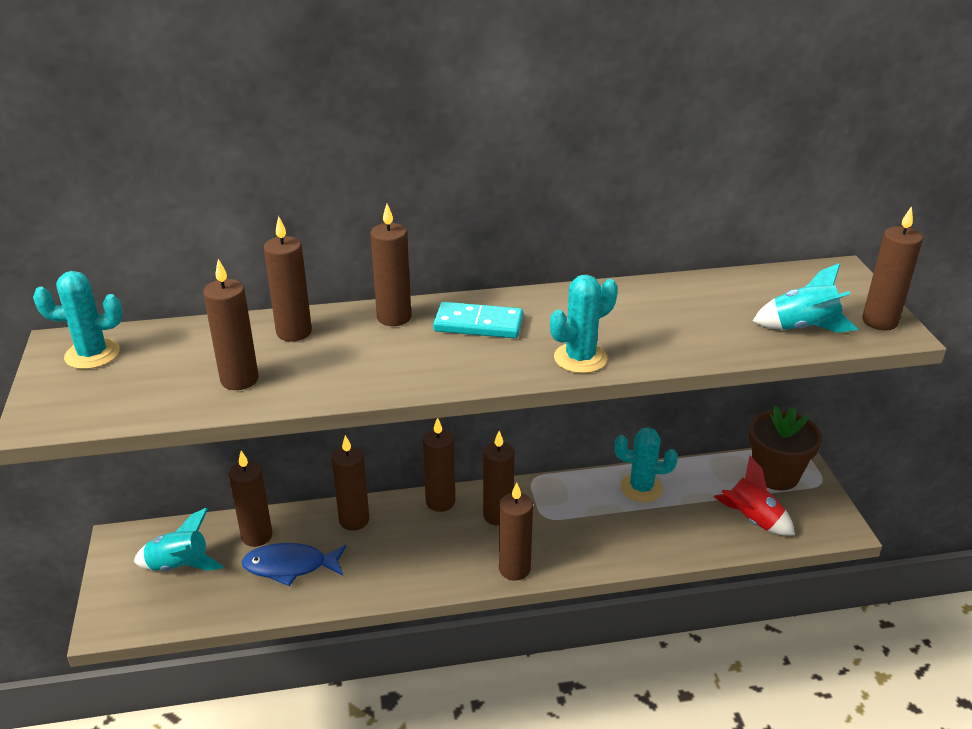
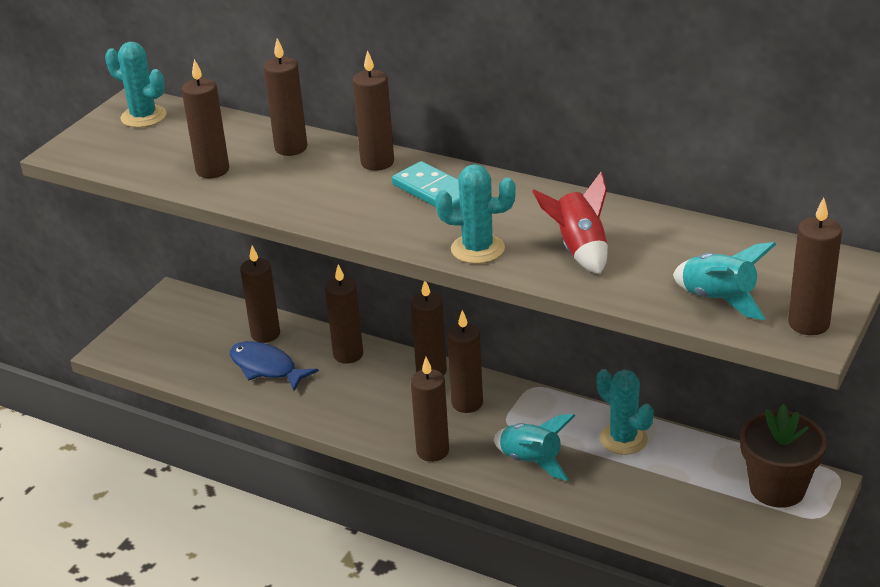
camera: 40 degrees right, 0 degrees up
(180, 566) = (193, 332): turquoise rocket -> turquoise rocket (531, 461)
(752, 520) = (698, 514): red rocket -> red rocket (579, 250)

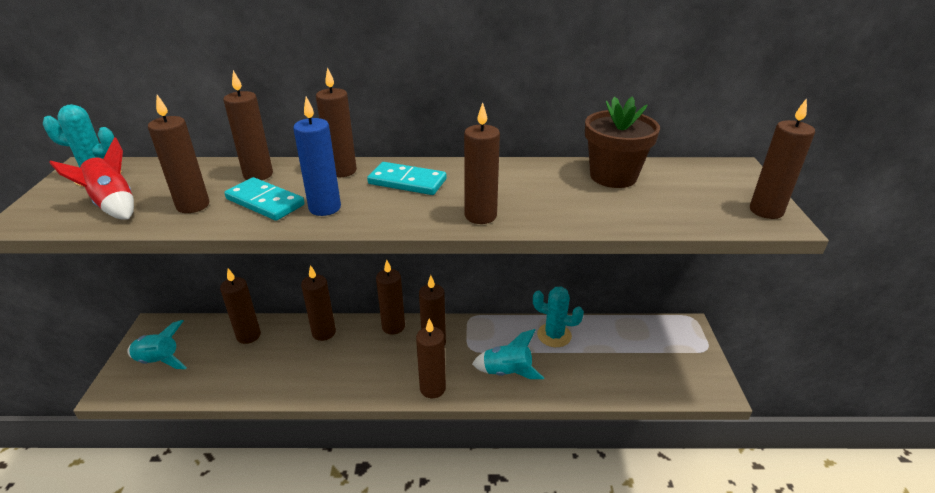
camera: 30 degrees left, 0 degrees up
(266, 368) = (263, 363): blue fish -> none
(279, 182) = (265, 202): none -> turquoise domino
(331, 202) = (325, 208): none -> blue candle
(477, 249) = (480, 216): turquoise cactus -> brown candle
(579, 250) = (557, 198): red rocket -> red rocket (113, 205)
(719, 300) = (691, 209): turquoise rocket -> turquoise rocket (160, 361)
(777, 488) = (668, 338): brown flower pot -> brown flower pot (613, 176)

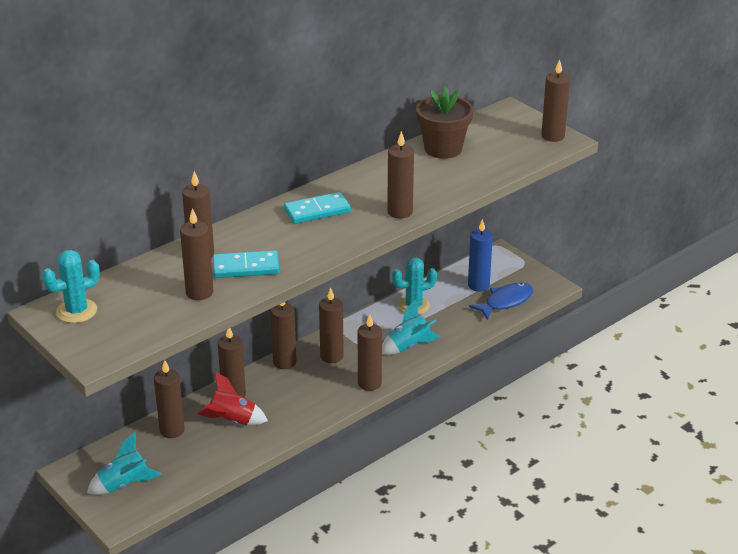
camera: 40 degrees left, 0 degrees up
(113, 205) = (140, 320): red rocket -> red rocket (232, 421)
(325, 208) = (294, 252): blue candle -> blue candle (478, 285)
(342, 171) = (257, 223): brown candle -> none
(648, 379) = (505, 302): none -> blue fish

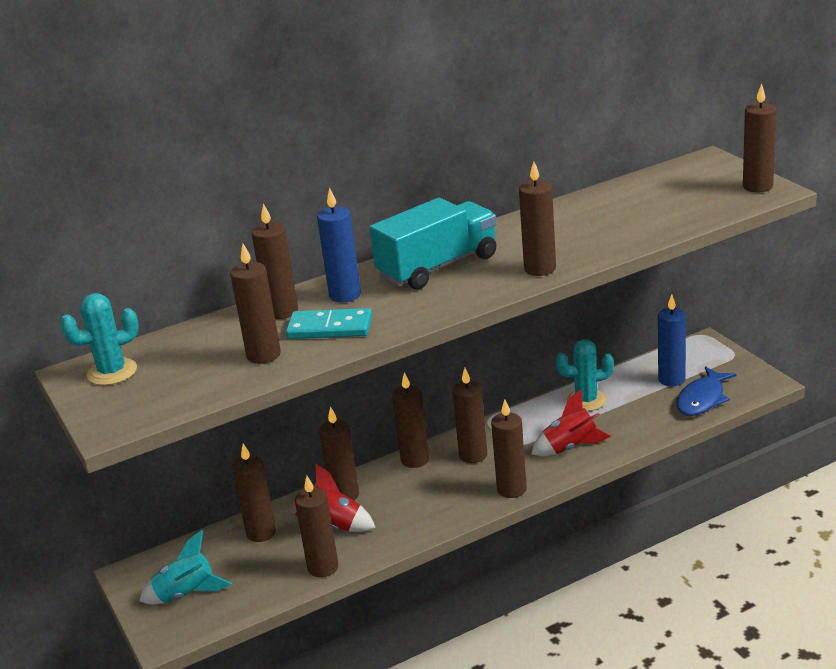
camera: 15 degrees right, 5 degrees down
(232, 455) = (323, 567): none -> brown candle
(248, 237) = (345, 295): none -> blue candle
(317, 211) = (438, 267): turquoise domino -> turquoise truck
(408, 346) = (570, 447): turquoise rocket -> red rocket
(443, 149) = (614, 200): brown flower pot -> none
(505, 302) = (702, 399): blue fish -> blue fish turned 150 degrees clockwise

